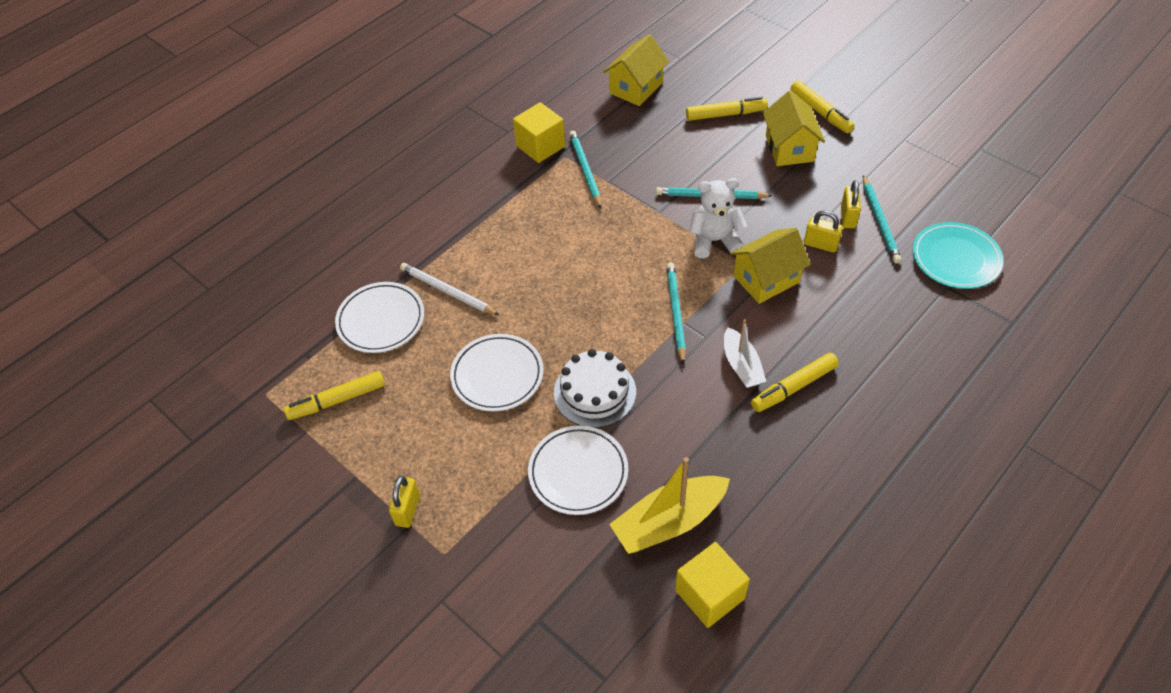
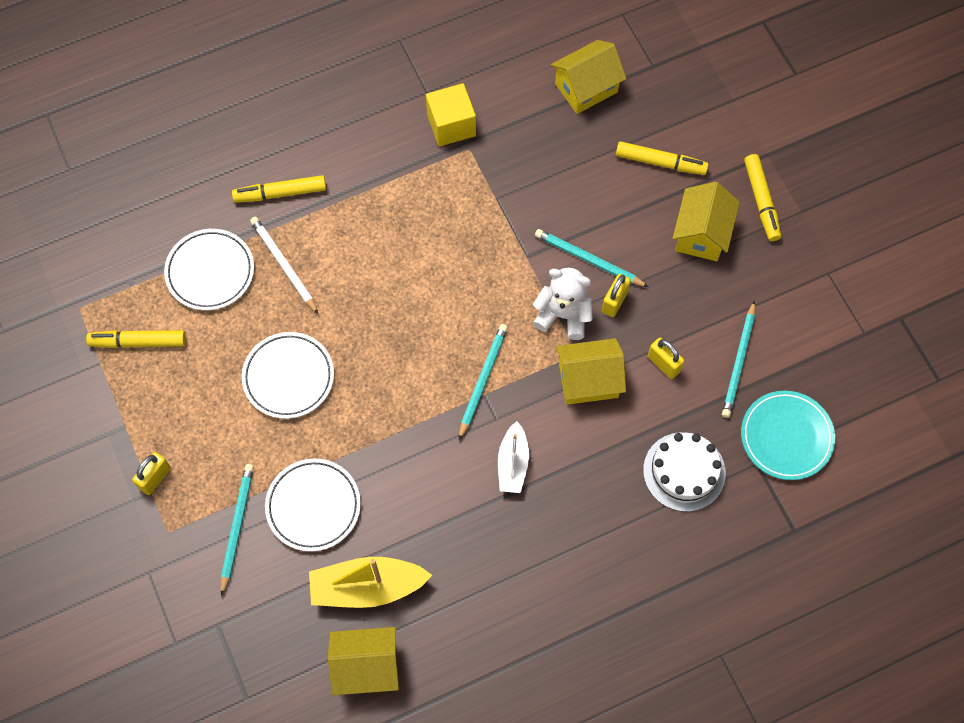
camera: 20 degrees right, 15 degrees up
(585, 170) = (480, 175): turquoise pencil -> turquoise pencil (237, 527)
(594, 392) = (366, 432): white cake -> white cake (684, 471)
(710, 594) = (366, 666): yellow cube -> yellow house
(794, 387) = (548, 506): yellow marker -> yellow marker (281, 193)
(848, 217) = (710, 343): yellow padlock -> yellow padlock (614, 302)

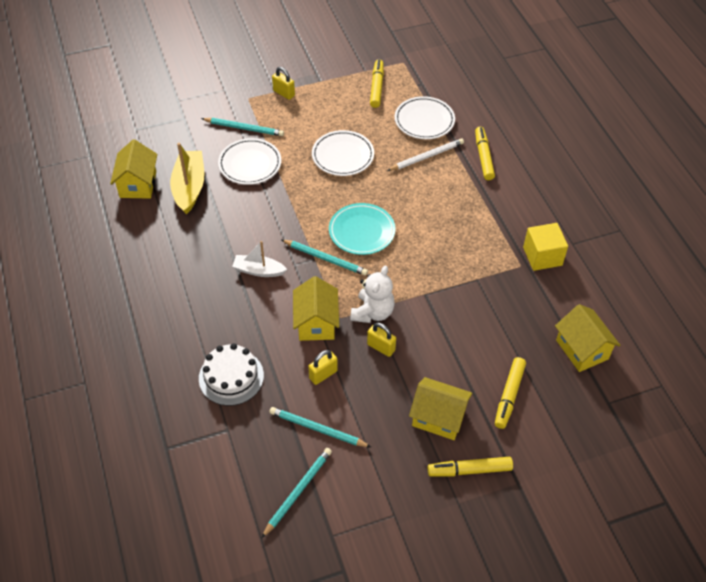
camera: 95 degrees right, 15 degrees down
(588, 260) = (419, 334): turquoise pencil -> turquoise pencil (298, 491)
(786, 437) = (246, 454): turquoise plate -> turquoise plate (362, 231)

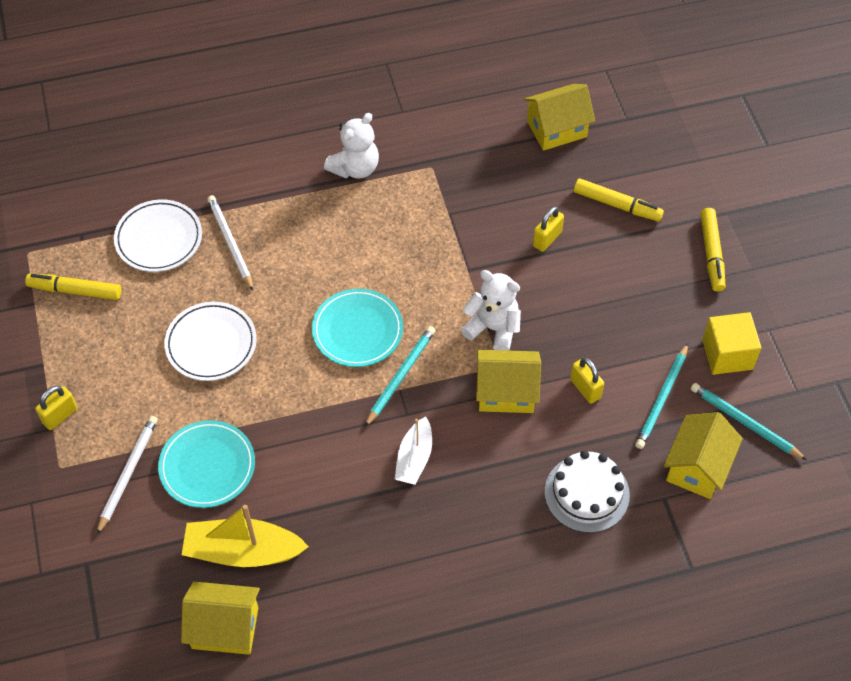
camera: 85 degrees left, 5 degrees up
(244, 128) = (128, 474): turquoise pencil -> white pencil
(250, 164) = (207, 466): white plate -> turquoise plate
(381, 347) = (547, 324): yellow padlock -> yellow padlock (547, 239)
(438, 417) = (646, 275): yellow house -> yellow house (697, 467)
(483, 157) = (242, 180): yellow marker -> none
(509, 219) = (355, 168): none -> white teddy bear
(542, 256) = (419, 143): yellow cube -> yellow cube (727, 354)

